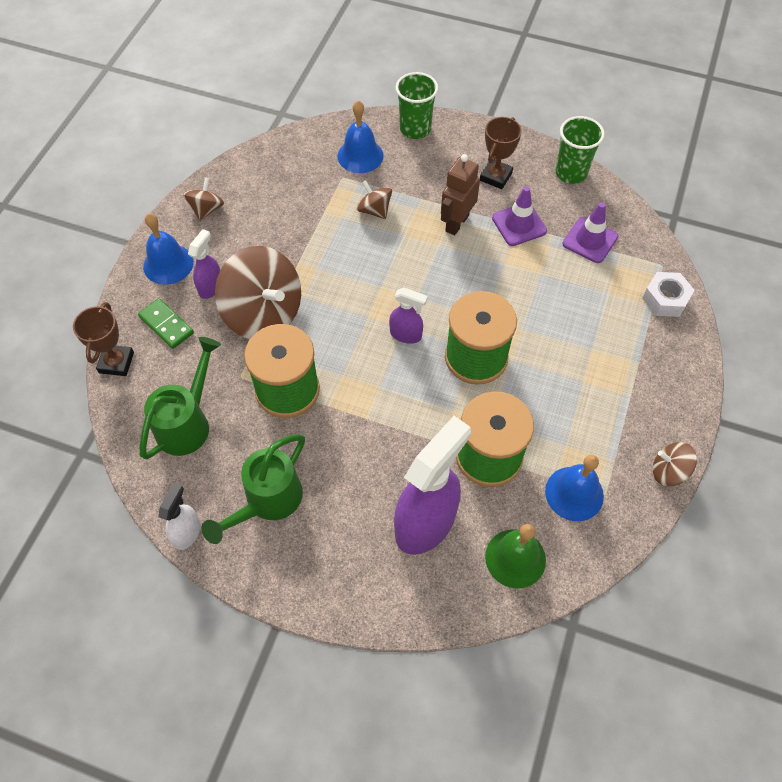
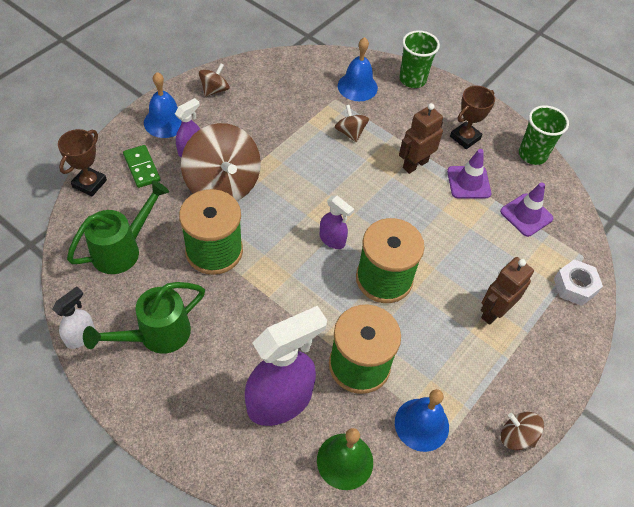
camera: 15 degrees right, 5 degrees down
(598, 353) = (494, 312): none -> brown robot

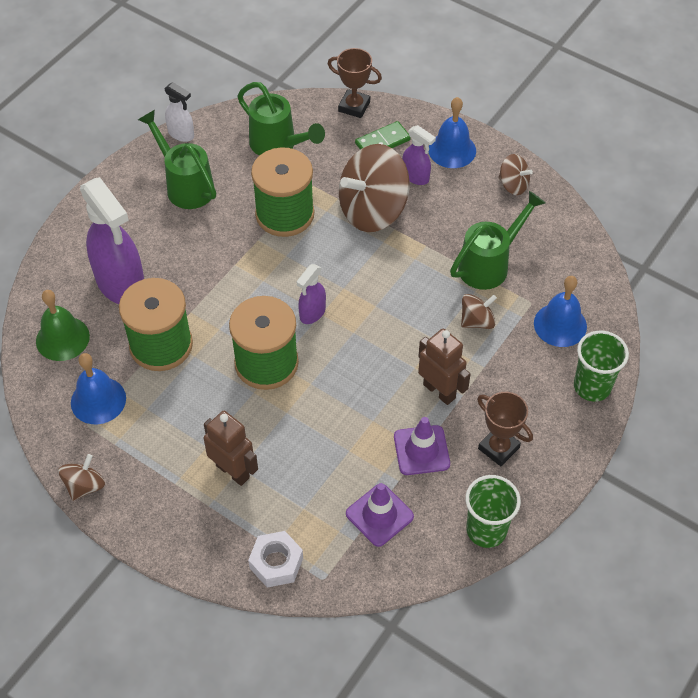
camera: 90 degrees right, 0 degrees up
(295, 117) = (489, 264): none -> green watering can

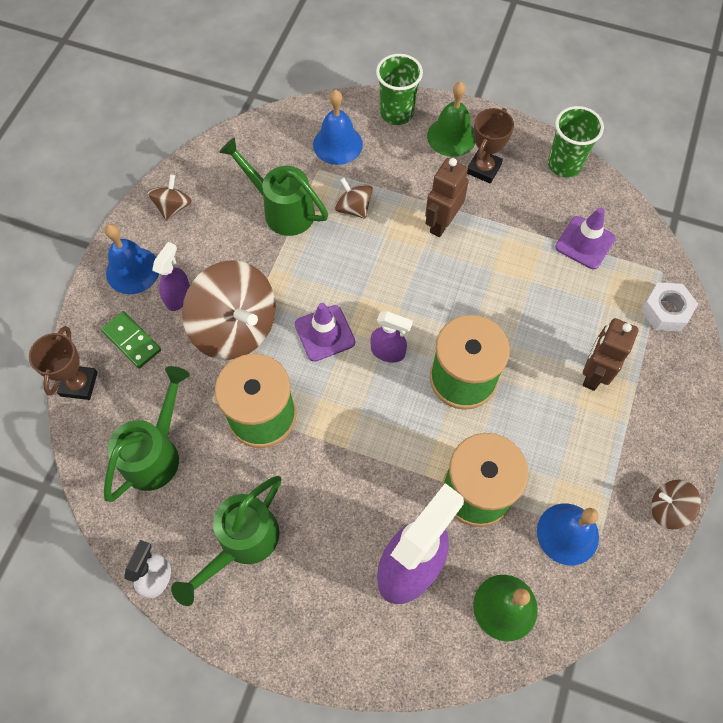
camera: 105 degrees left, 10 degrees up
(421, 450) = (508, 224): purple traffic cone -> purple traffic cone (324, 333)
(549, 430) = (451, 136): none -> green bell

